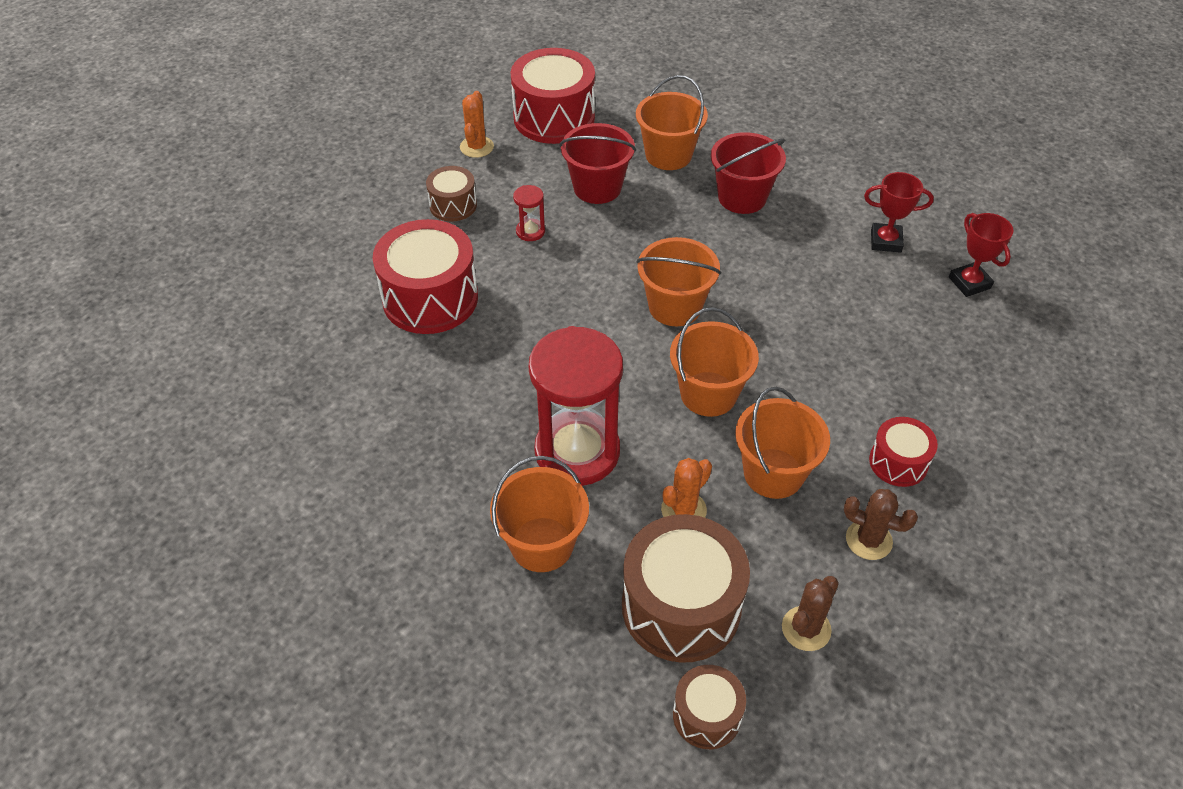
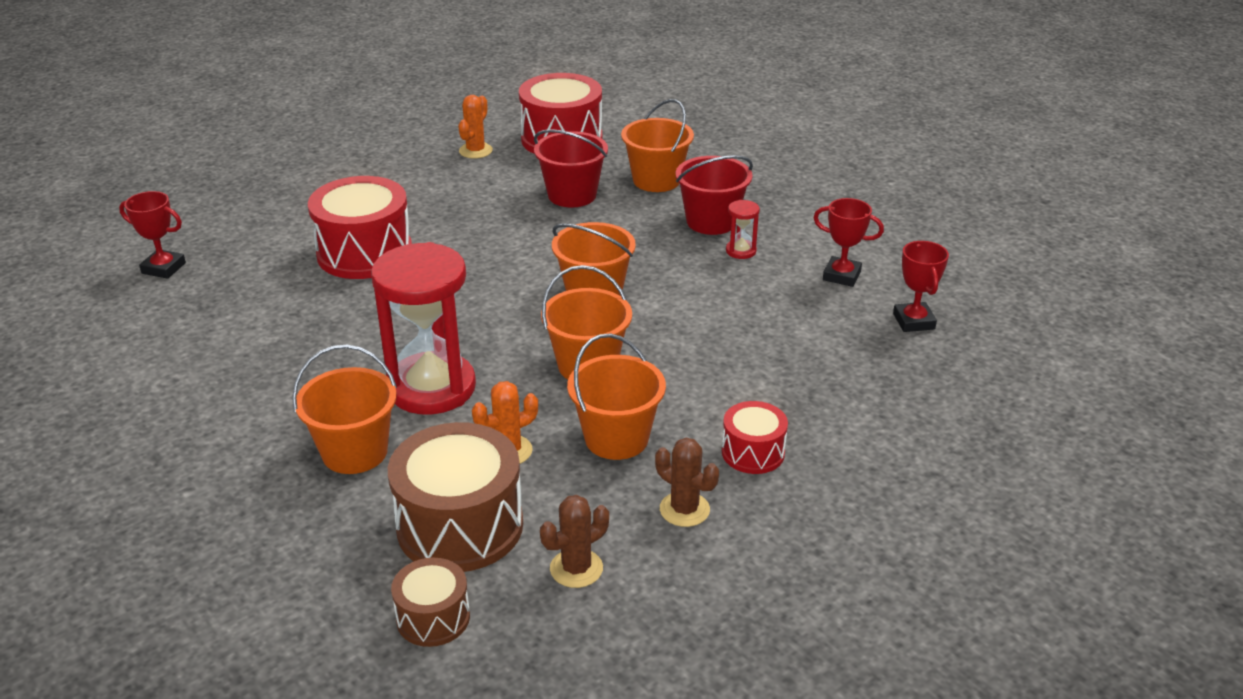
camera: 15 degrees right, 15 degrees down
(233, 357) = (164, 268): none -> red trophy
(453, 205) = (428, 189): brown drum -> none
(530, 231) = (488, 218): red hourglass -> red hourglass (741, 251)

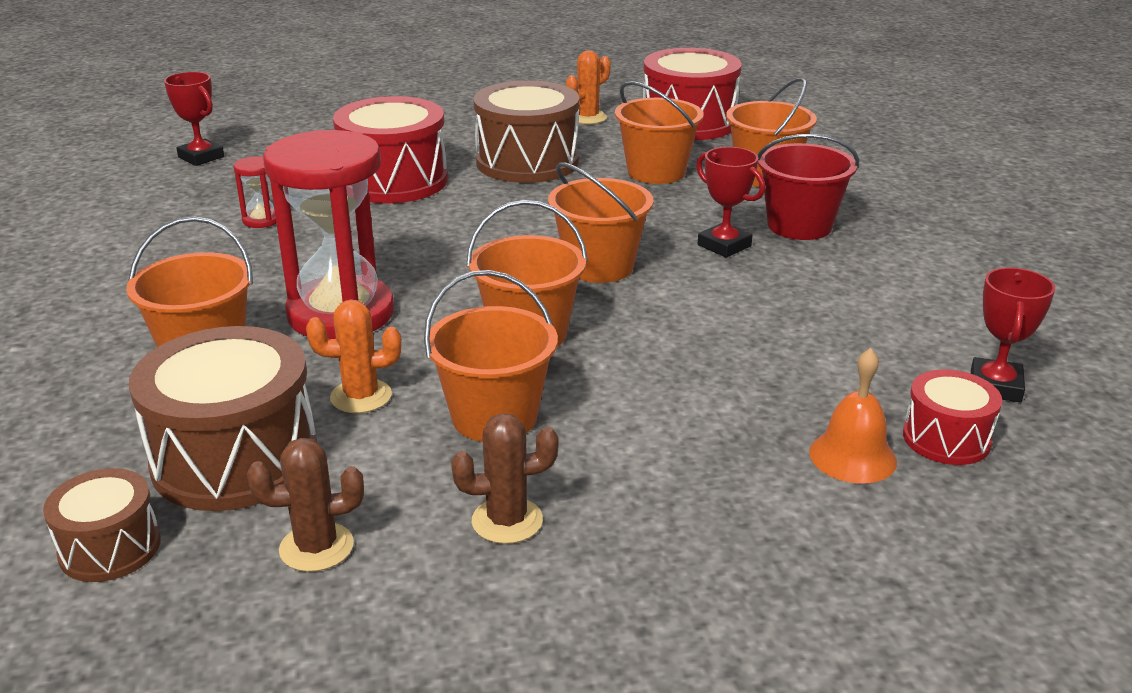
camera: 25 degrees right, 5 degrees down
(461, 208) = (527, 162): none -> brown drum
(572, 195) = (656, 172): red bucket -> orange bucket
(684, 509) = (507, 521): brown cactus -> brown cactus turned 75 degrees counterclockwise
(741, 251) = (813, 261): red hourglass -> red hourglass (261, 220)
(753, 452) = (651, 480): red drum -> red drum (946, 439)
(841, 275) = (928, 313): red trophy -> red trophy (724, 245)
(861, 398) = (852, 456): none -> orange bell

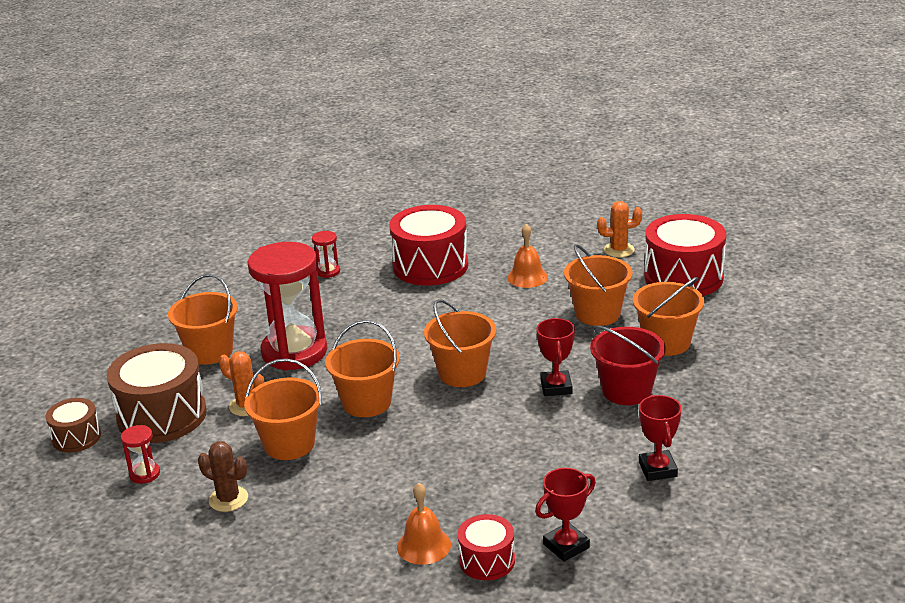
camera: 40 degrees right, 0 degrees up
(201, 157) = (349, 211): red trophy -> red trophy (658, 469)
(316, 547) = (145, 474): brown cactus -> red hourglass
(527, 162) = (527, 277): brown drum -> orange bell

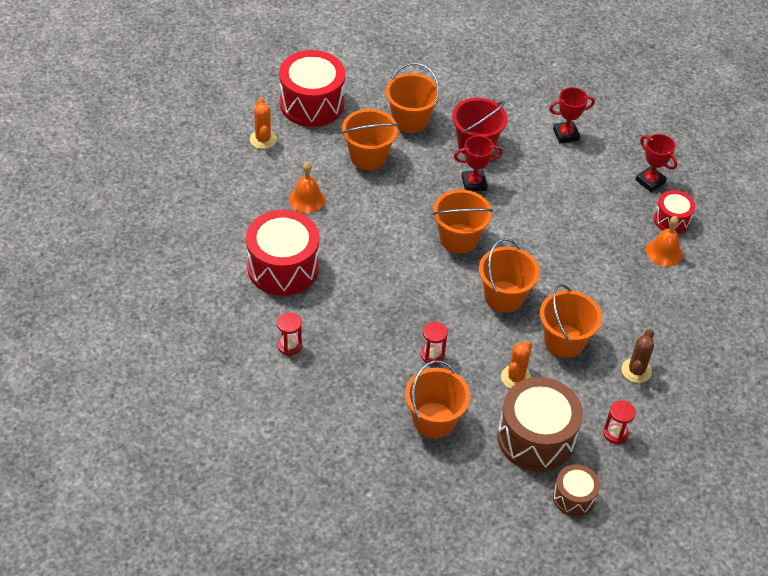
camera: 100 degrees left, 20 degrees up
(294, 352) = (432, 355): red hourglass -> red hourglass, size x0.41

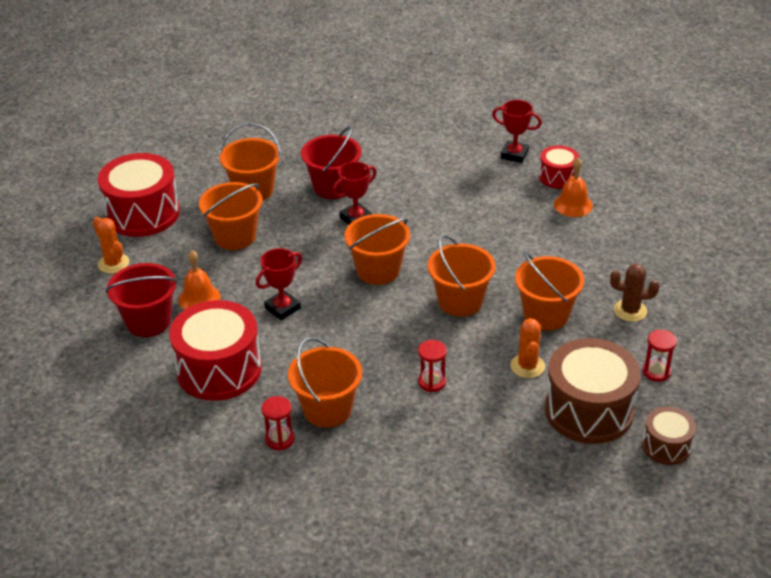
camera: 25 degrees left, 10 degrees down
(258, 202) = (148, 321): none -> red bucket
(434, 420) = (480, 440): orange bucket -> orange bucket (327, 409)
(565, 134) = (409, 147): red trophy -> red trophy (282, 308)
(636, 371) = (630, 311): brown cactus -> brown cactus turned 75 degrees counterclockwise

